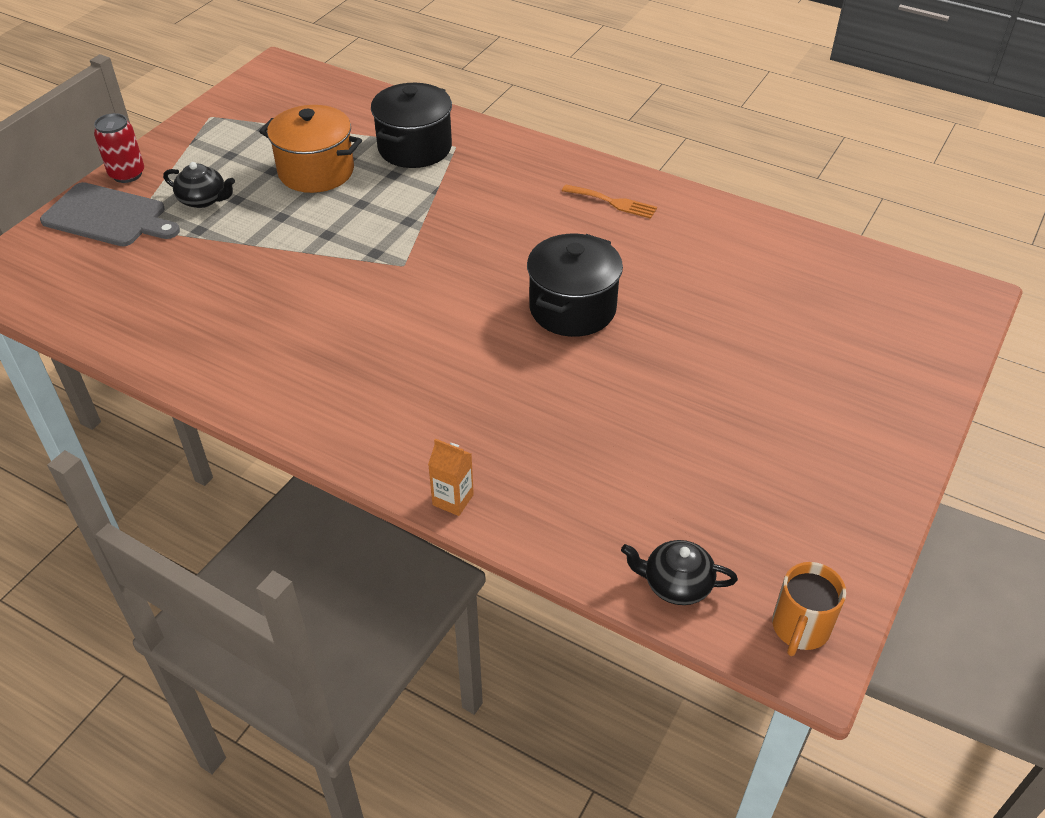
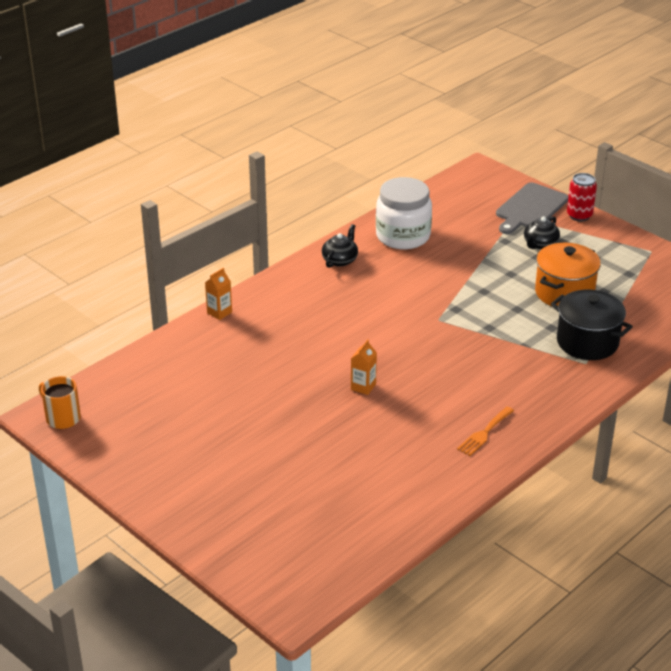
camera: 105 degrees right, 10 degrees down
(195, 329) = (403, 236): none -> white jar
(572, 308) = (363, 387): black pot -> orange carton
(676, 584) = (117, 380): black teapot -> black teapot (340, 260)

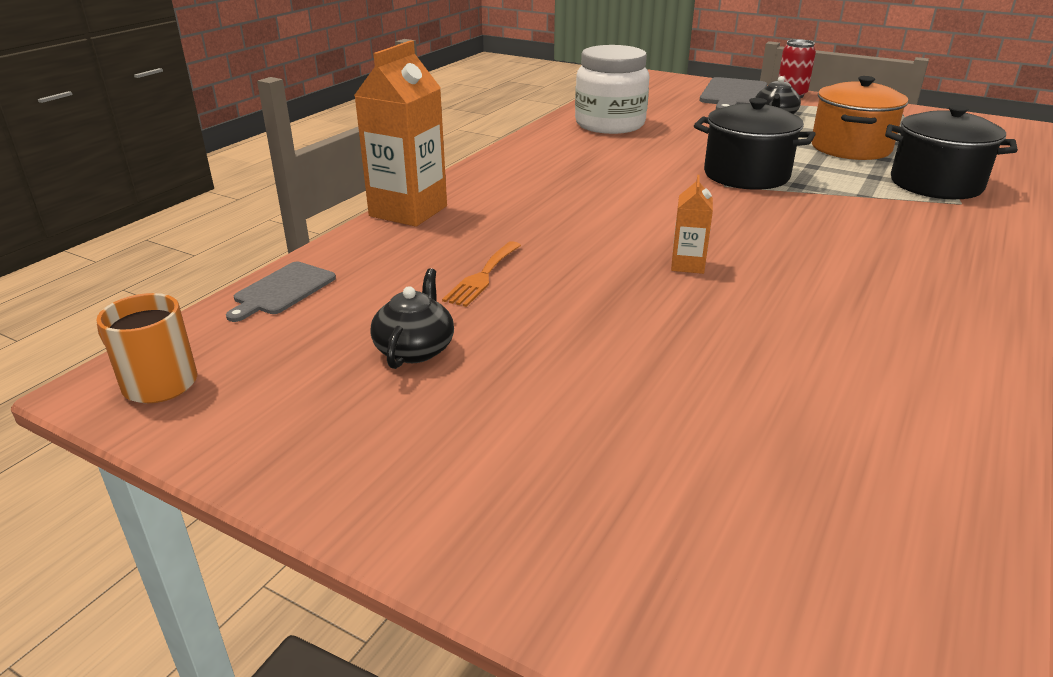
camera: 15 degrees left, 5 degrees down
(130, 367) = (282, 290): none -> grey cutting board
(219, 312) = (408, 211): orange carton -> orange carton, size x2.03
(340, 260) = (547, 149): black teapot -> black teapot (415, 349)
(461, 312) = (746, 175): none -> black pot
(484, 433) = (929, 295): orange fork -> orange fork (483, 276)

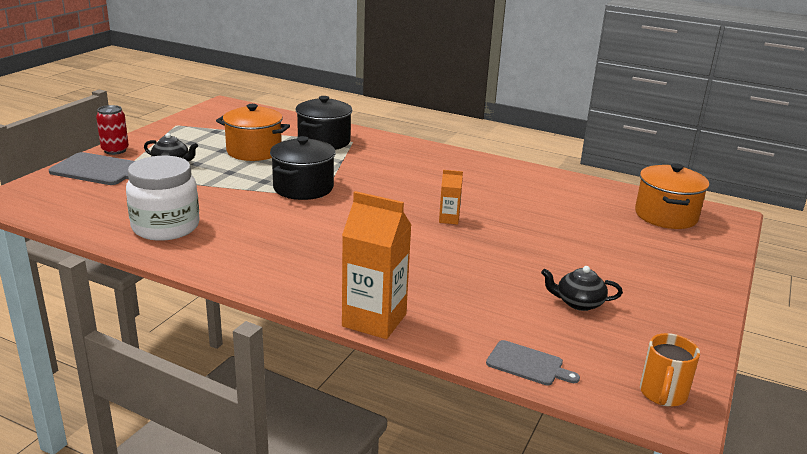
camera: 95 degrees left, 5 degrees down
(483, 276) = (482, 283): orange fork -> none
(835, 562) = (666, 216): none -> orange pot

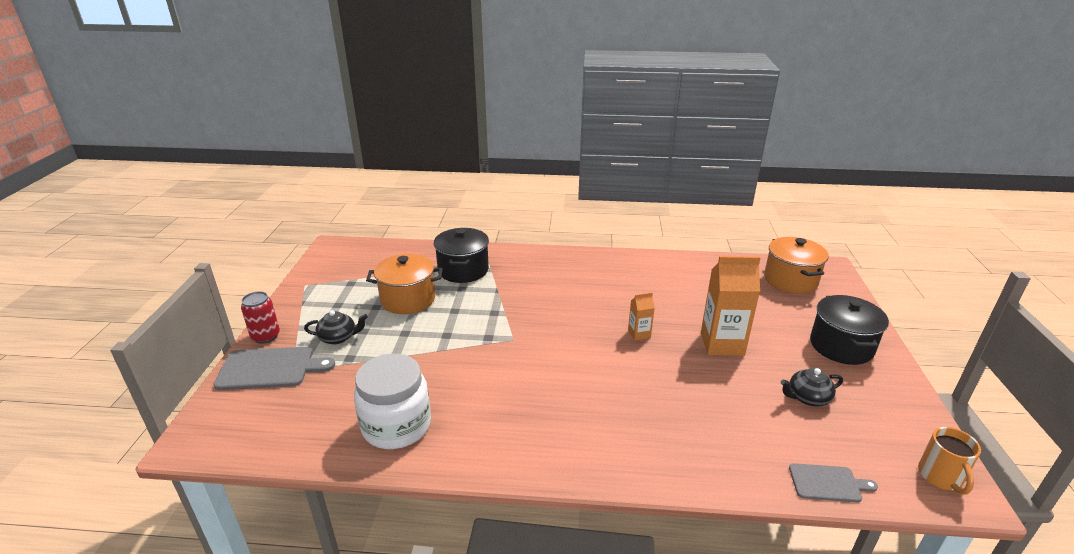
camera: 20 degrees left, 5 degrees up
(303, 188) = (488, 333): black pot -> black pot (841, 346)
(374, 320) = (674, 479): orange carton -> orange carton (722, 344)

